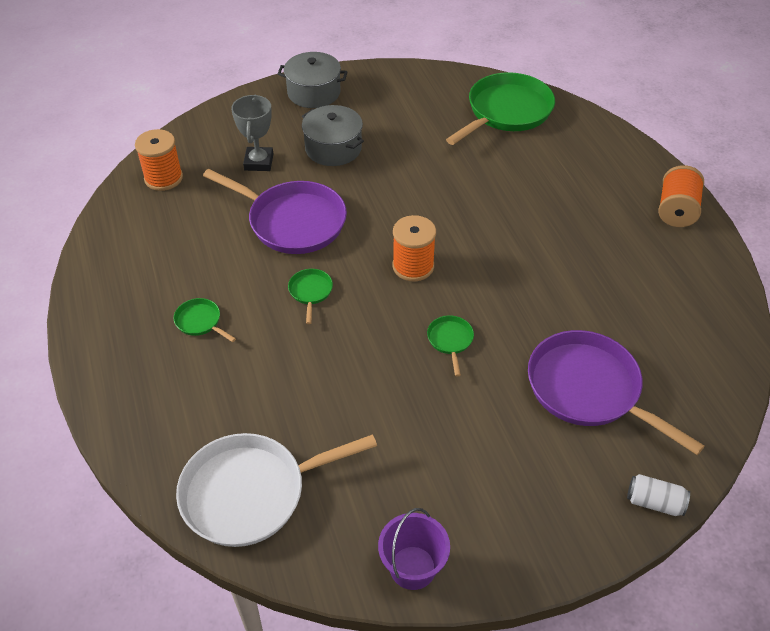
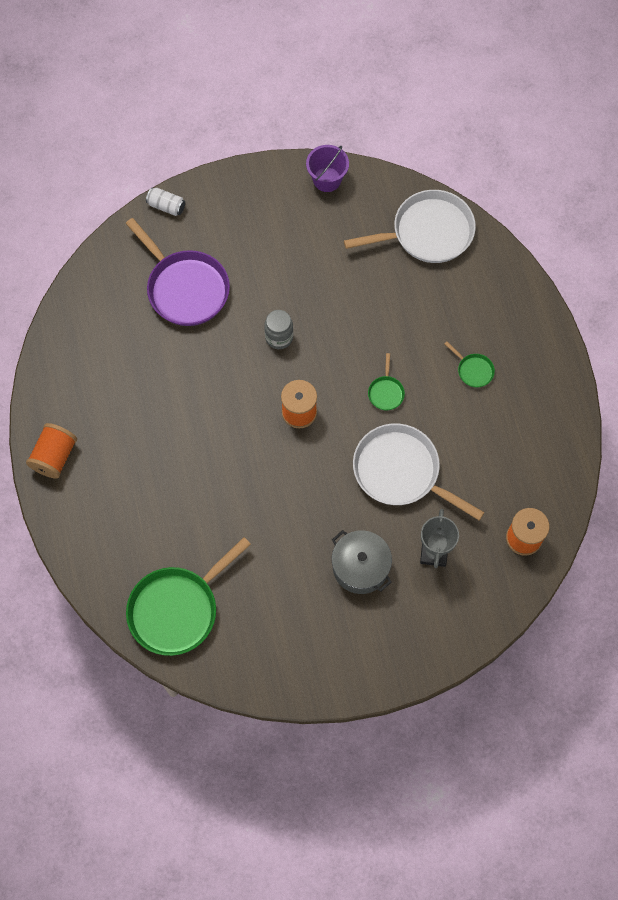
camera: 175 degrees left, 20 degrees up
(292, 221) = (401, 471): purple pan -> white pan
(314, 92) = (378, 659): grey pot -> none
(450, 340) = (279, 337): green pan -> grey jar

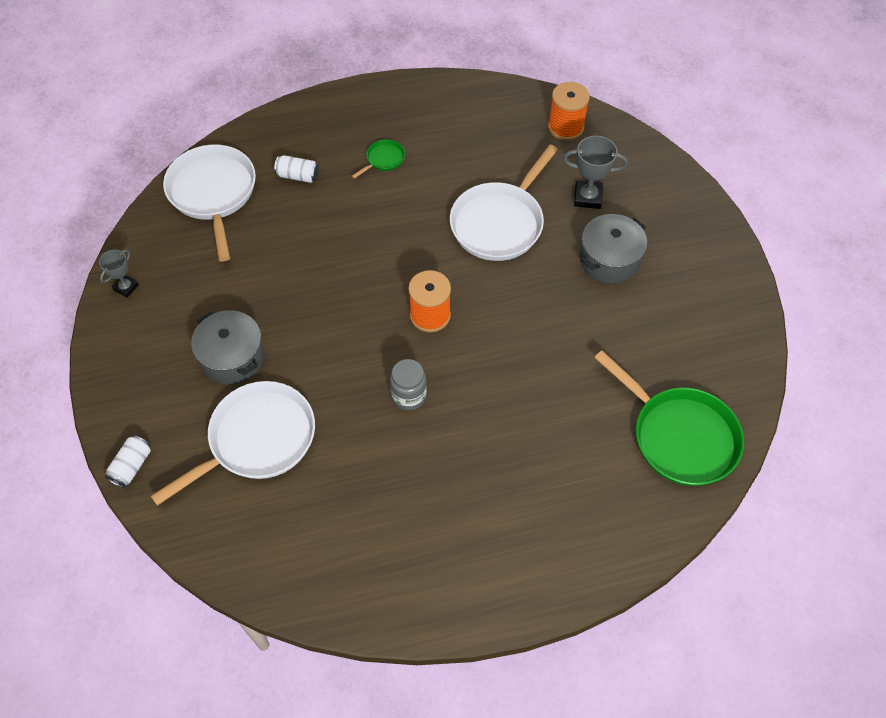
camera: 90 degrees left, 10 degrees down
(55, 456) = (492, 591): orange spool -> none
(185, 288) = (257, 440): purple pan -> white pan
(259, 264) = (232, 357): none -> grey pot
(279, 337) = (333, 336): grey jar -> grey jar (409, 396)
(327, 179) = (126, 287): purple bucket -> grey trophy
(386, 392) = (407, 234): green pan -> none
(450, 299) = (298, 176): none -> white can

